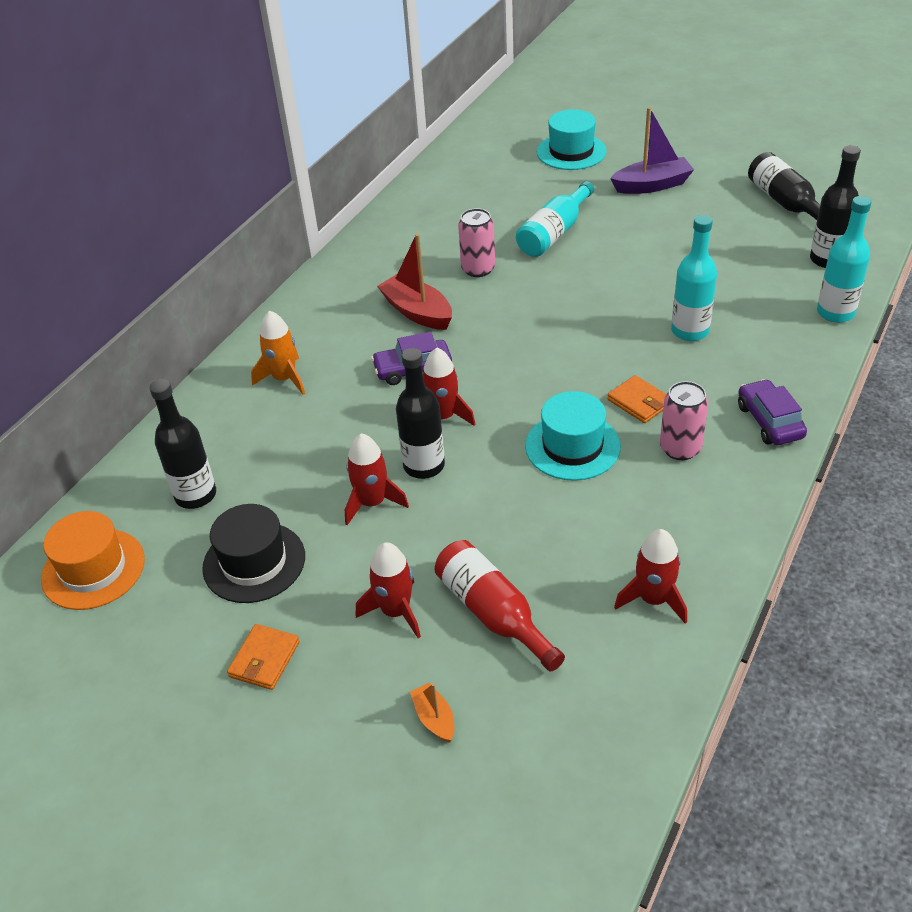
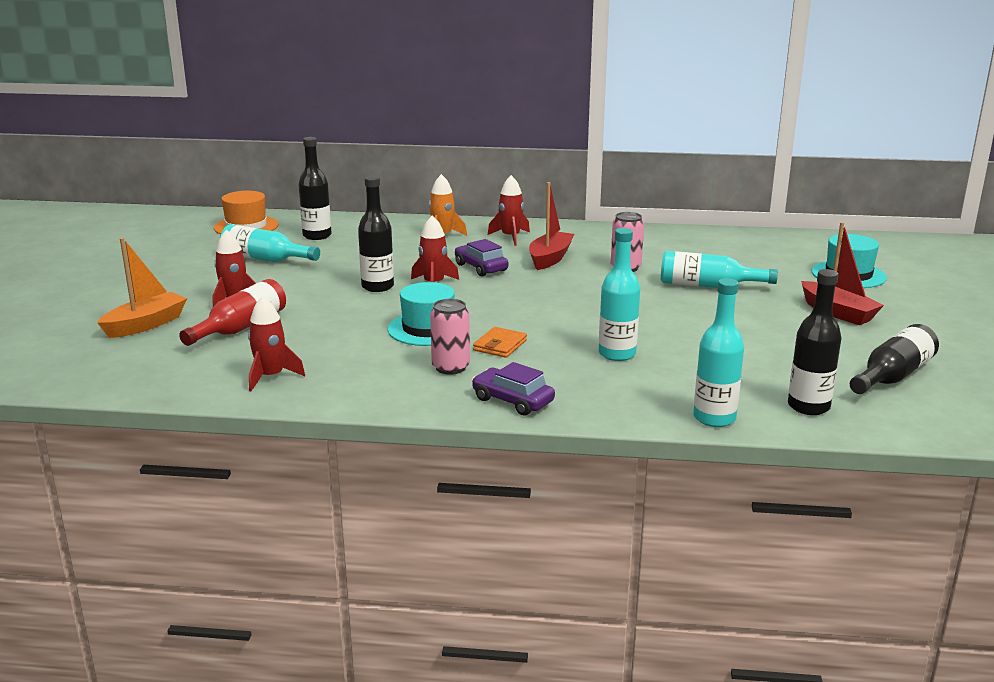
camera: 65 degrees right, 20 degrees down
(254, 562) = (265, 259): black hat -> turquoise bottle
(264, 659) = (186, 275): orange wallet -> none
(372, 502) = (332, 279): red rocket -> red rocket (510, 237)
(434, 718) = (146, 325): orange boat -> orange boat, size x1.91
(652, 185) = (837, 313): purple boat -> red boat
(769, 421) = (512, 400): purple car -> purple car turned 105 degrees counterclockwise

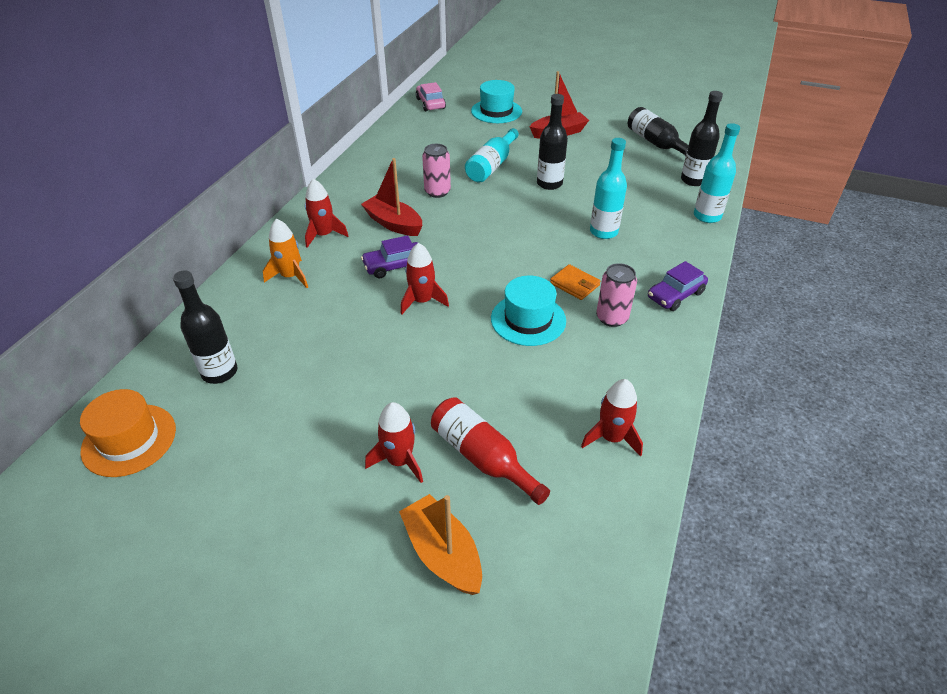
camera: 75 degrees left, 20 degrees up
(265, 259) = (273, 426): turquoise bottle -> none
(377, 287) = (411, 340): black bottle -> black bottle (549, 184)
(820, 242) = (430, 103): none -> pink car

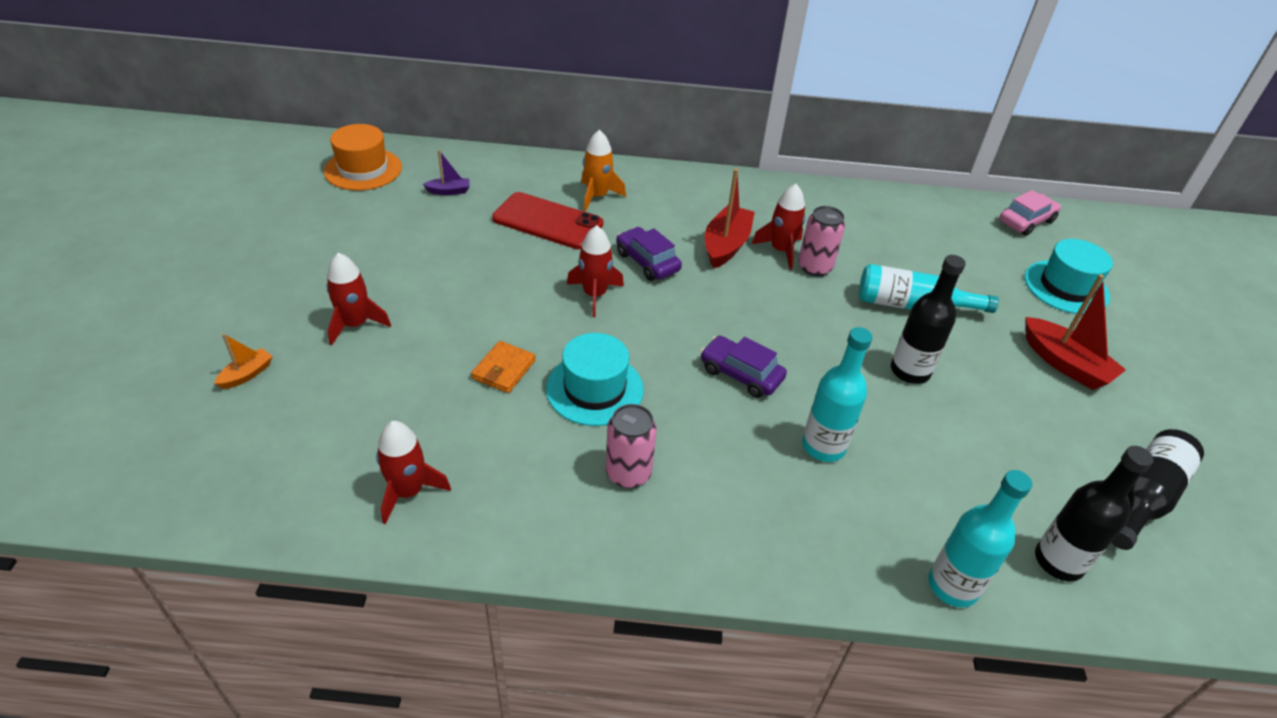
camera: 70 degrees right, 0 degrees up
(219, 372) = (449, 191): black bottle -> purple boat
(310, 312) = (547, 221): none -> red phone
(324, 235) = (676, 201): red rocket -> red rocket (781, 250)
(443, 553) = (247, 374): orange boat -> orange boat, size x0.52
(482, 457) = (366, 383): red bottle -> none
(574, 284) = (683, 426): orange wallet -> orange wallet (504, 369)
(675, 295) = (709, 546): purple car -> purple car (741, 374)

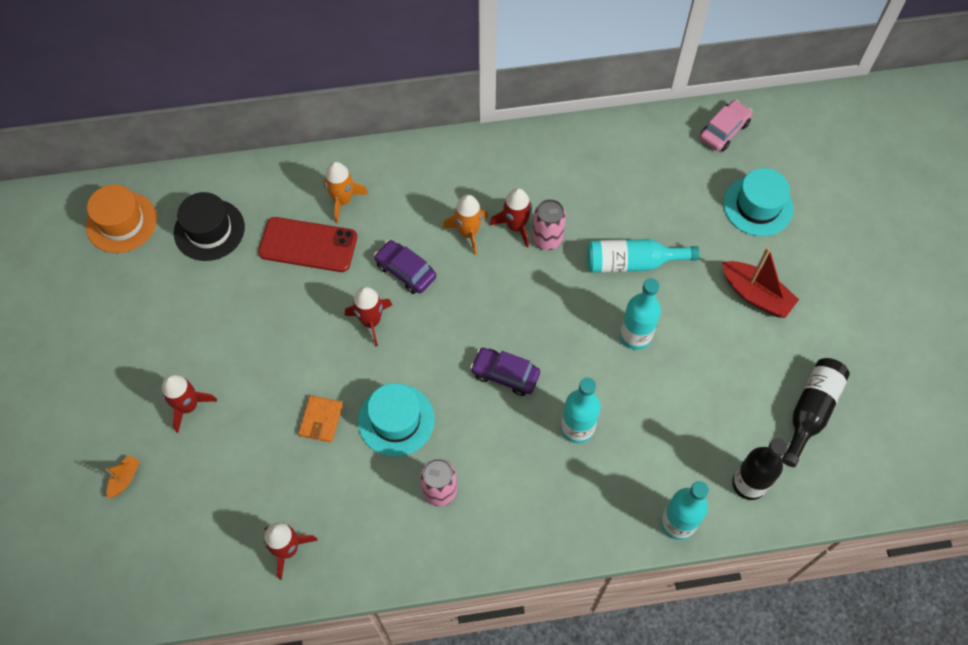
camera: 10 degrees left, 20 degrees up
(449, 191) = (209, 230): purple boat -> black hat
(726, 245) = (468, 232): red boat -> orange rocket
(910, 371) = (635, 336): black bottle -> turquoise bottle

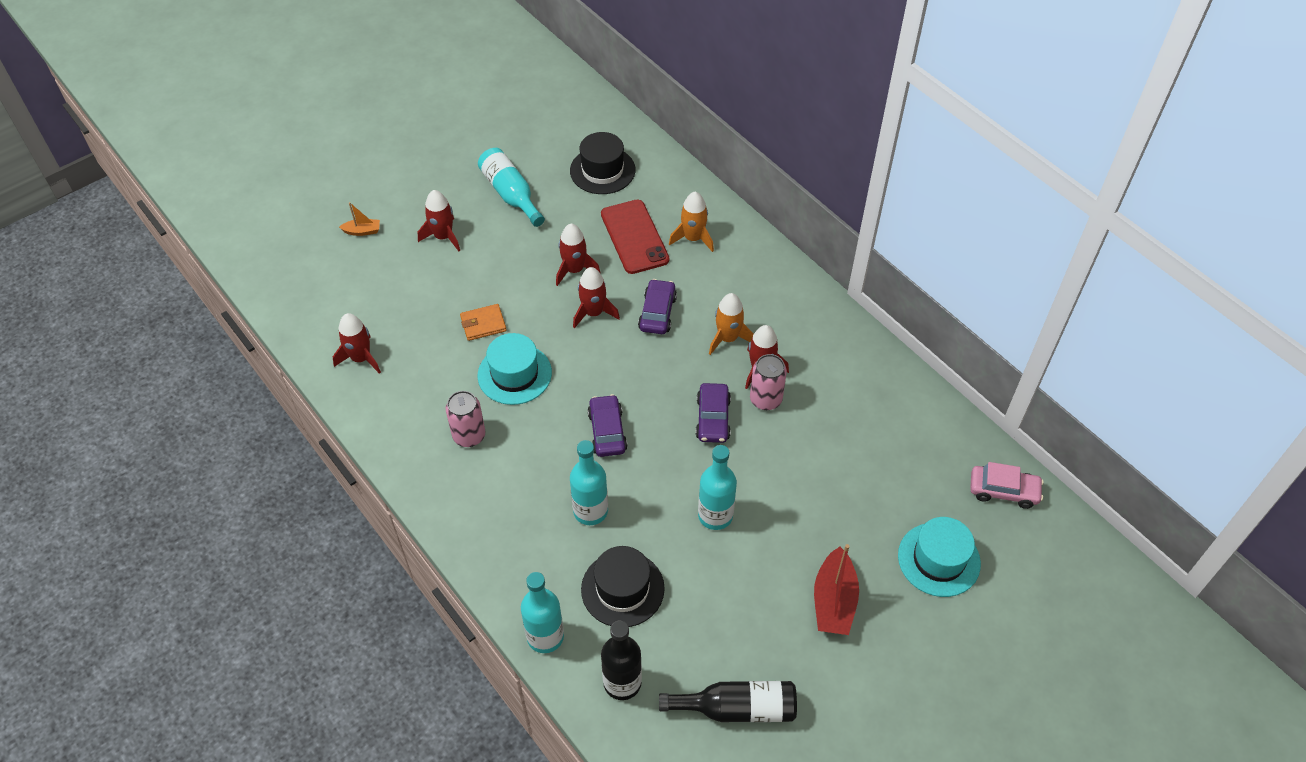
camera: 60 degrees right, 10 degrees down
(121, 222) = (571, 117): orange hat -> none
(311, 312) = (574, 270): none -> red rocket
(542, 287) = (713, 419): none -> purple car
(632, 262) = (791, 478): turquoise bottle -> turquoise bottle (511, 194)
(665, 440) = (622, 589): none -> black hat

